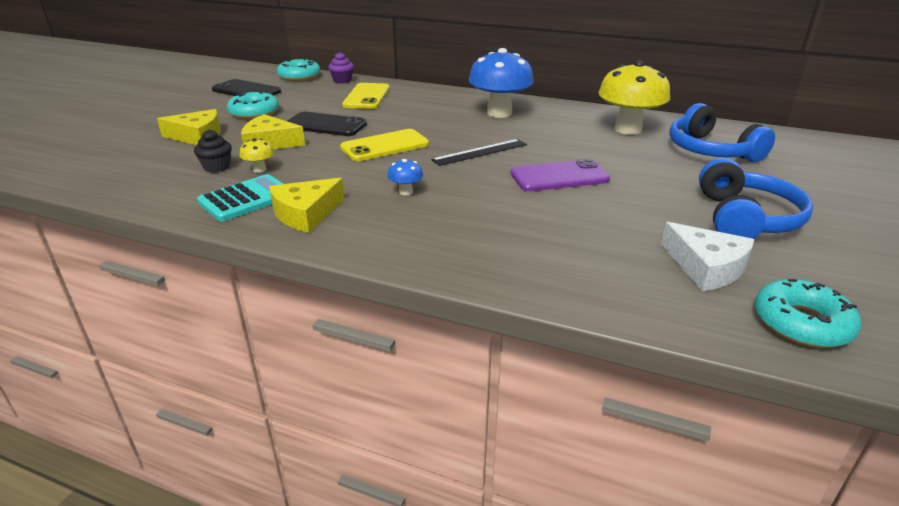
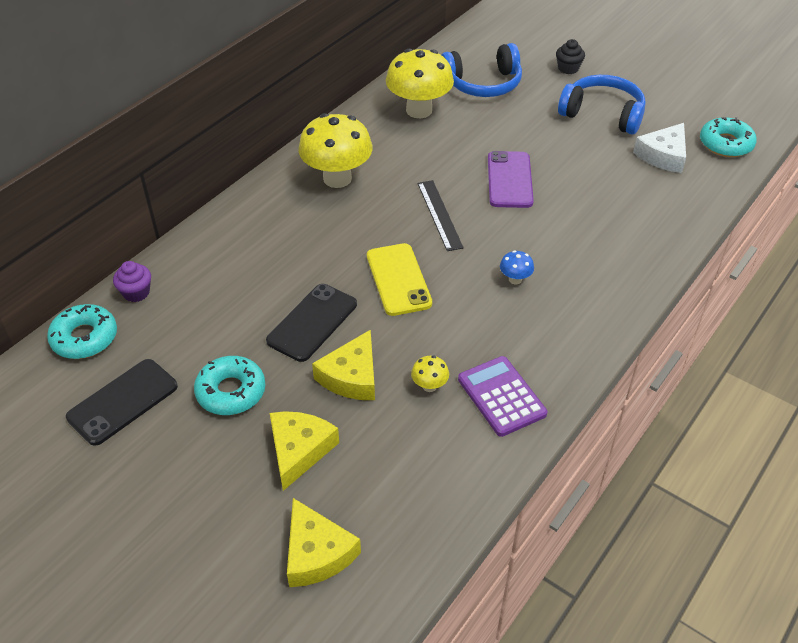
camera: 75 degrees left, 15 degrees up
(217, 167) = (410, 425): black cupcake -> black cupcake (568, 68)
(246, 199) = (501, 396): turquoise calculator -> purple calculator
(306, 213) = (543, 352): yellow cheese -> yellow cheese (316, 553)
(366, 97) = (223, 276): yellow phone -> none
(499, 113) = (337, 178): blue mushroom -> yellow mushroom
(706, 267) = (663, 155): white cheese -> white cheese turned 150 degrees clockwise

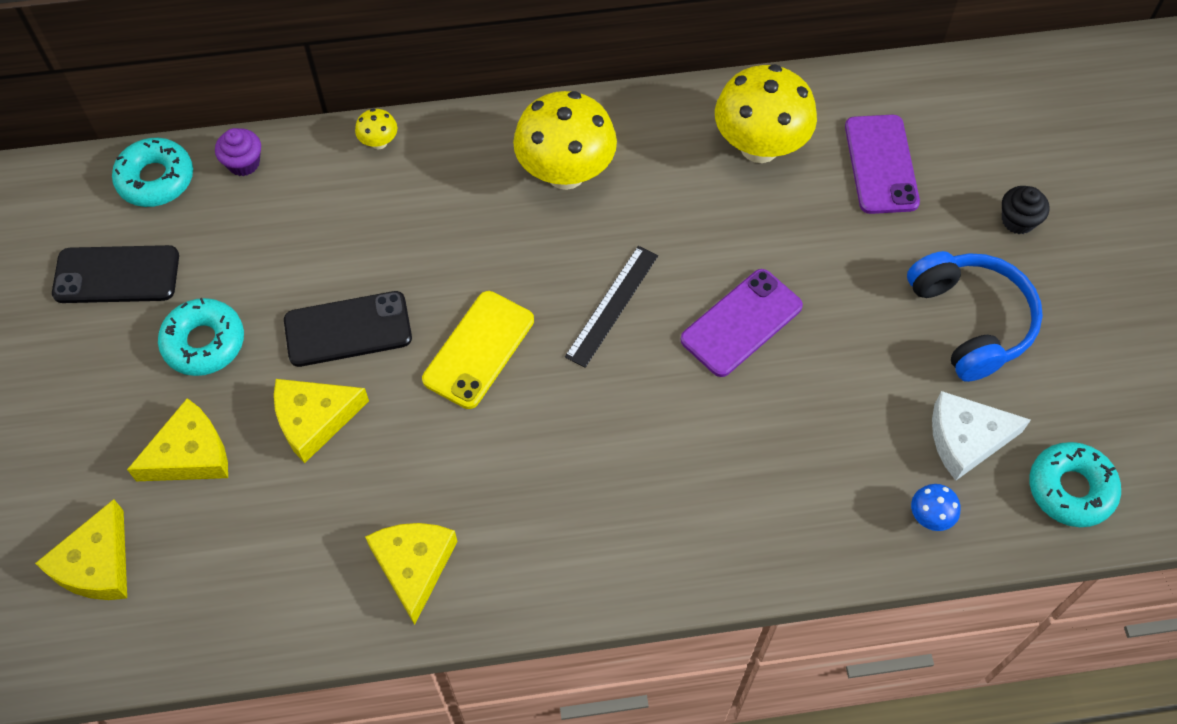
camera: 45 degrees right, 15 degrees up
(429, 386) = (366, 494): yellow mushroom -> yellow mushroom (379, 142)
(483, 84) = (881, 164): blue headphones -> purple phone
(501, 396) = (413, 566): purple calculator -> yellow cheese
(515, 279) = (589, 451): blue mushroom -> blue mushroom (930, 517)

